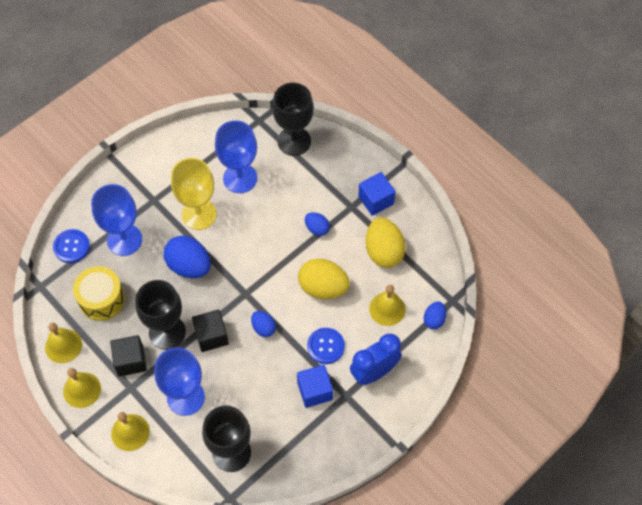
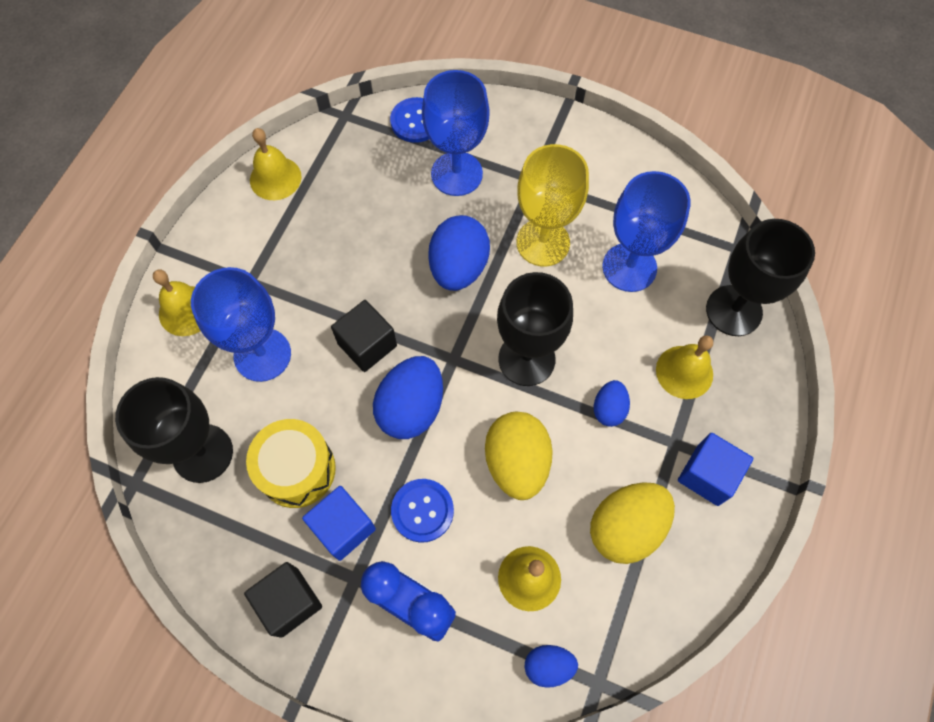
camera: 65 degrees right, 5 degrees up
(82, 390) = (224, 227): yellow bell -> yellow bell (684, 372)
(101, 299) = (359, 189): yellow drum -> yellow drum (297, 469)
(130, 361) = (287, 263): black cube -> black cube (289, 602)
(167, 332) = (347, 287): black goblet -> black goblet (526, 359)
(263, 328) = (411, 408): blue egg -> blue egg, size x1.82

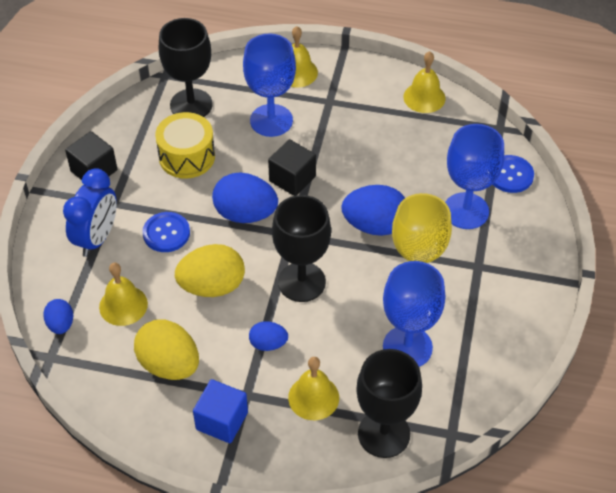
camera: 80 degrees right, 15 degrees down
(343, 527) = (148, 190): blue cube -> none

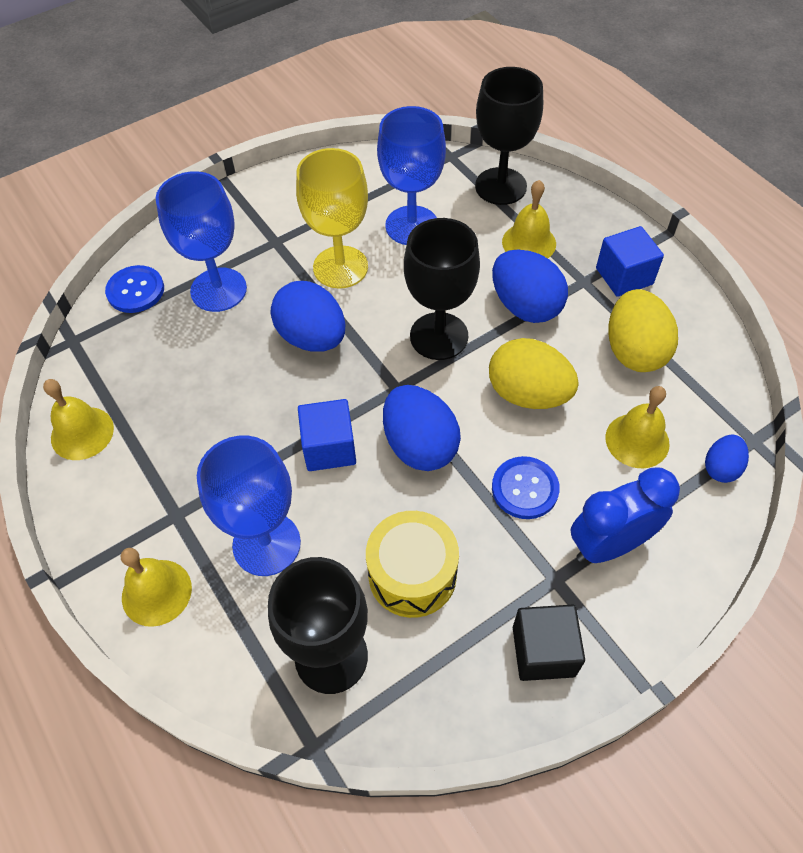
camera: 135 degrees left, 5 degrees up
(268, 344) = (525, 306): blue egg -> blue egg, size x1.82
(292, 179) = (329, 448): black cube -> blue cube

